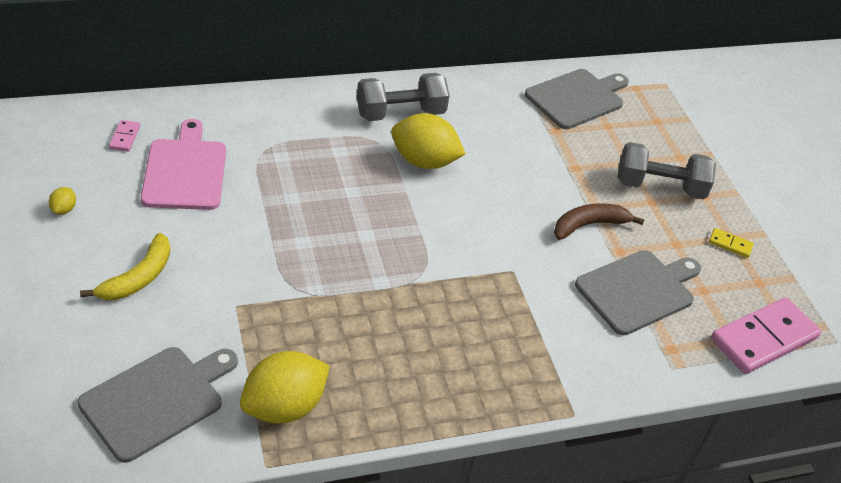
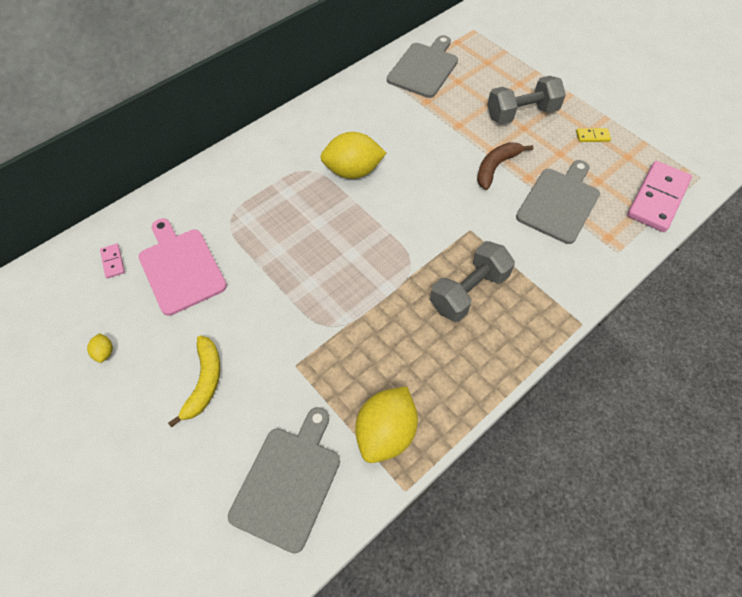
camera: 20 degrees left, 15 degrees up
(400, 113) = (311, 139): grey dumbbell -> grey dumbbell (468, 291)

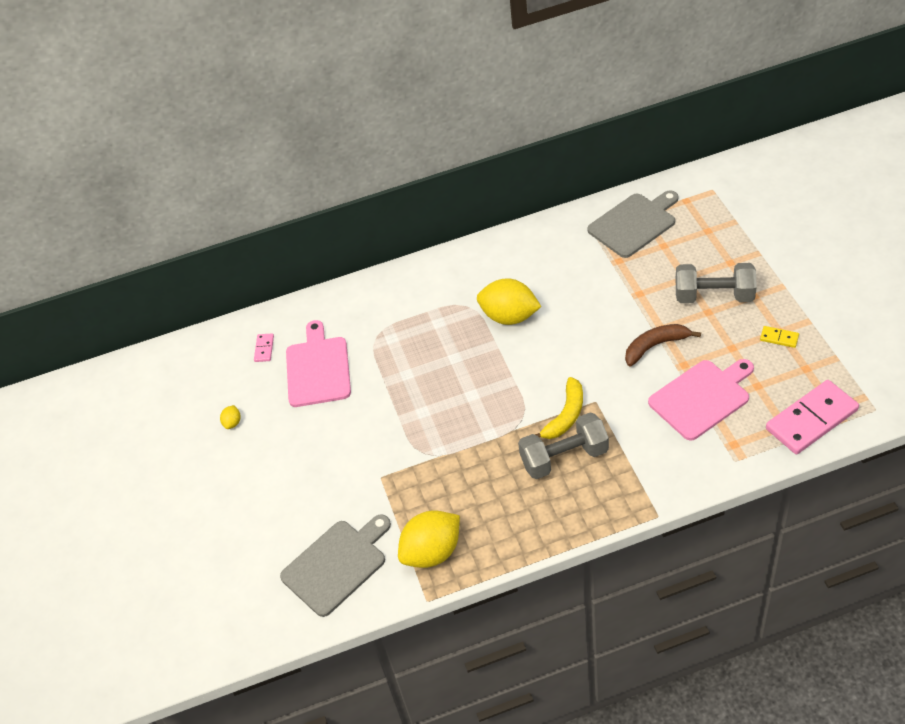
camera: 30 degrees right, 10 degrees down
(205, 382) = (302, 469): yellow banana -> yellow banana (565, 416)
(559, 202) = (702, 397): grey cutting board -> pink cutting board

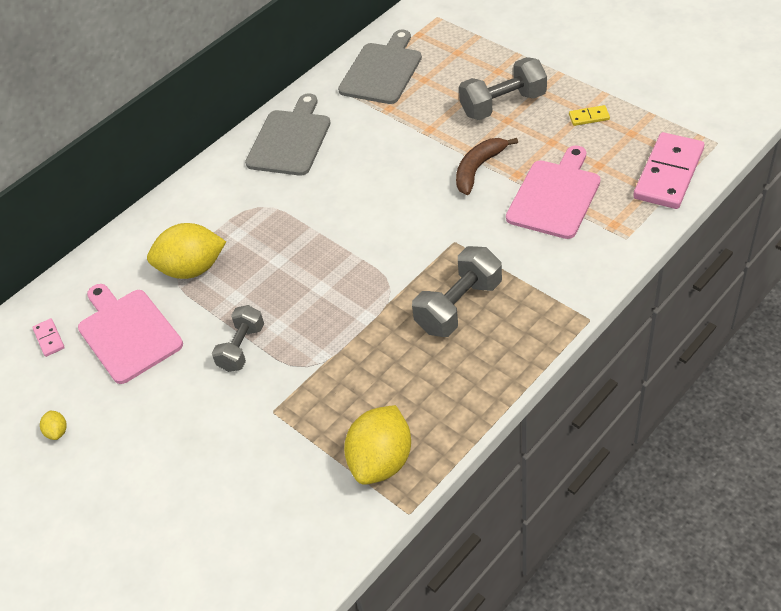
camera: 30 degrees left, 0 degrees up
(337, 564) = (281, 525): grey cutting board -> grey cutting board (290, 140)
(388, 417) = (241, 348): none -> grey dumbbell
(509, 316) = (311, 199): yellow lemon -> yellow lemon (192, 269)
(565, 416) = (433, 267): yellow banana -> none

